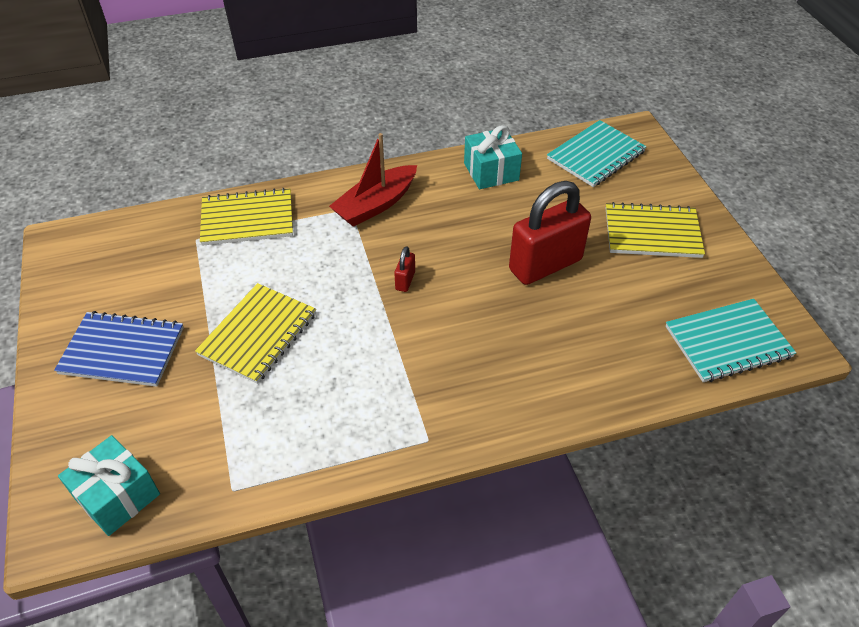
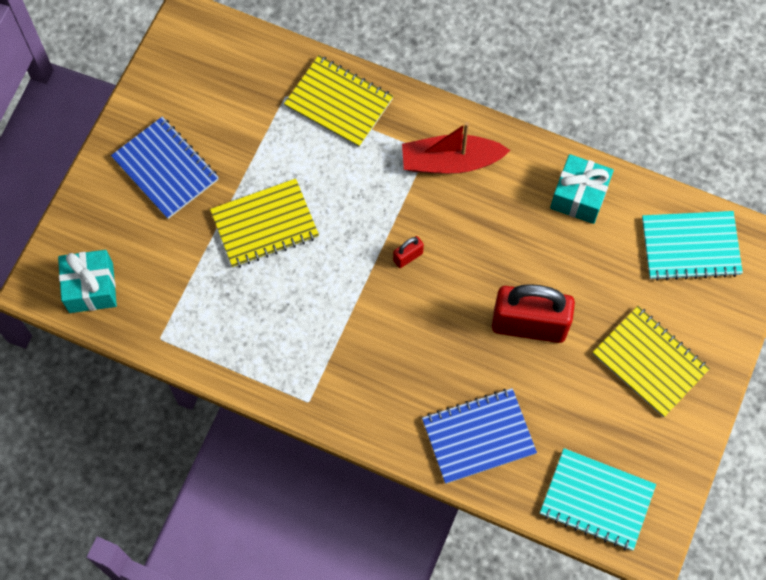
camera: 40 degrees right, 20 degrees up
(594, 363) = (478, 437): none -> blue notebook

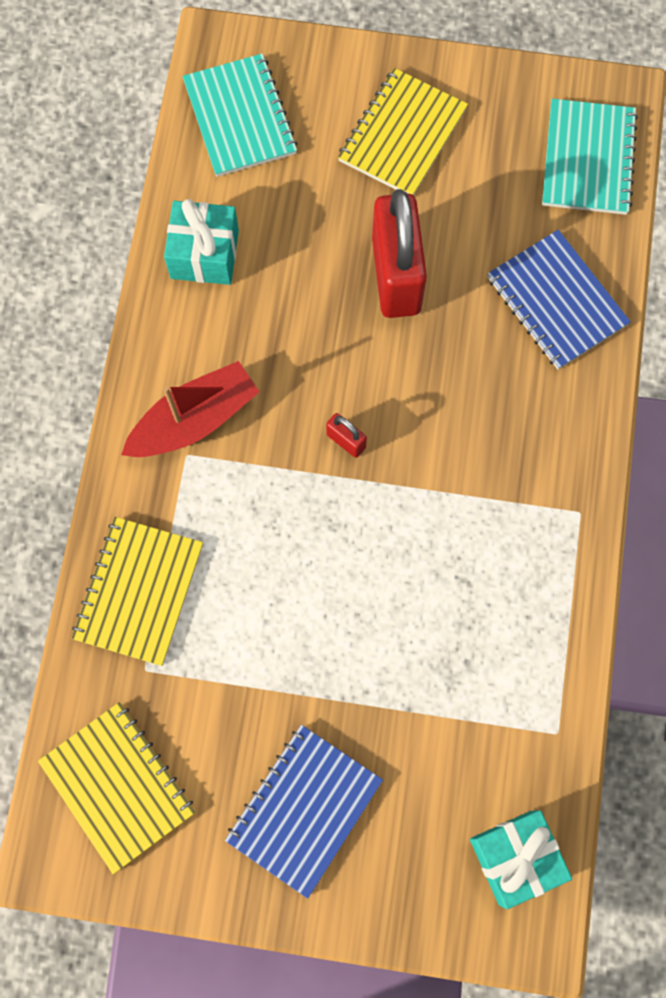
camera: 105 degrees left, 5 degrees up
(265, 225) = (352, 640): yellow notebook -> yellow notebook (118, 786)
(450, 162) = (194, 420): red boat -> red boat turned 105 degrees counterclockwise

